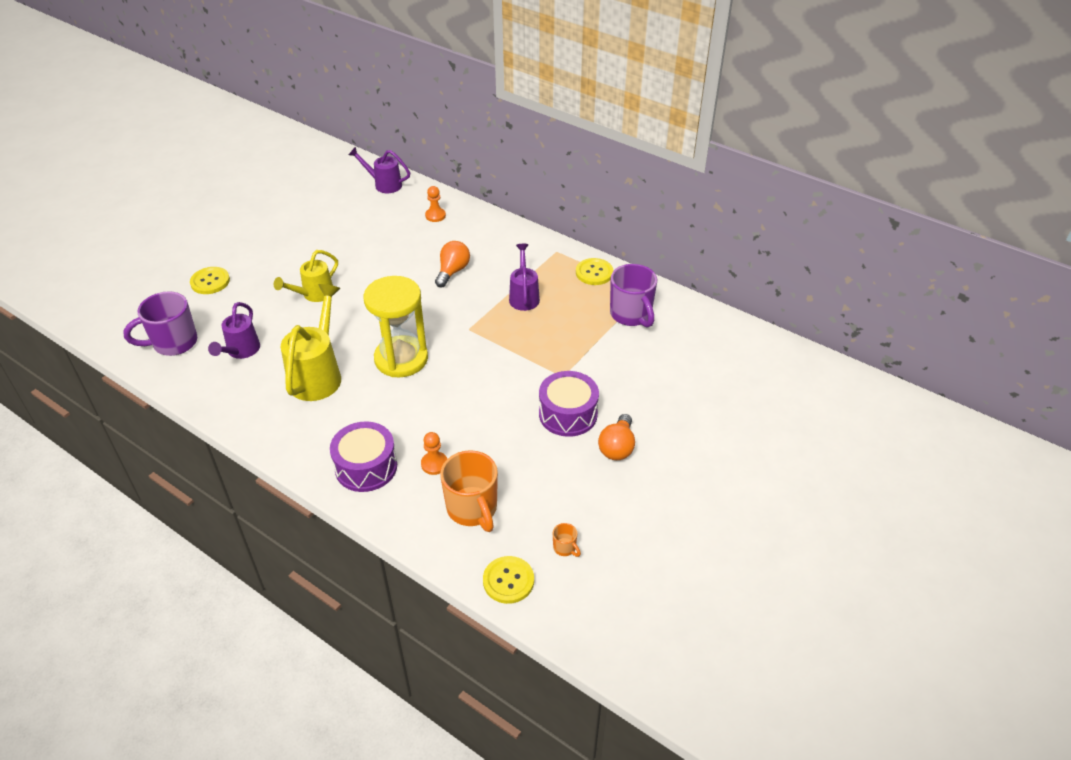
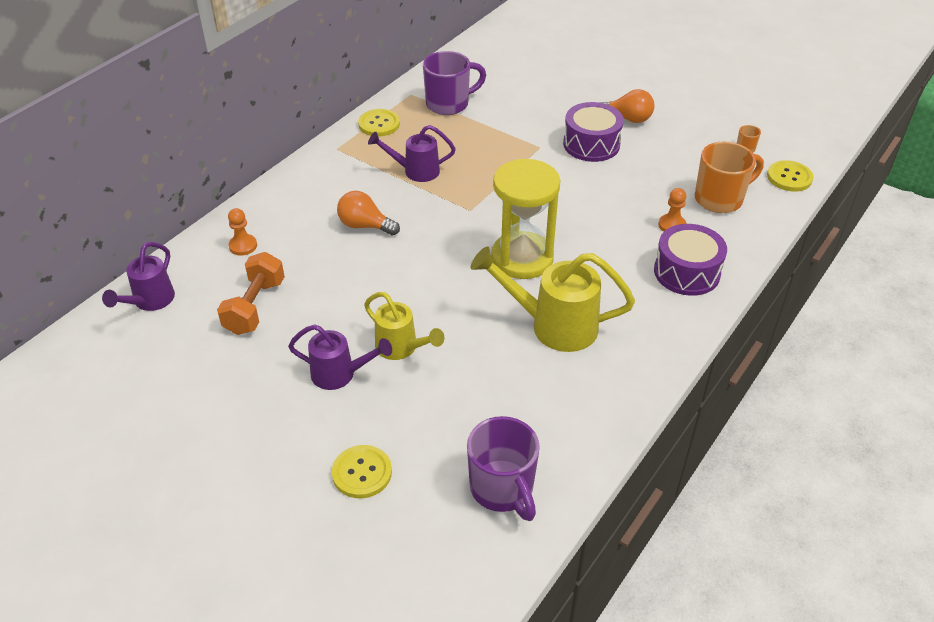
camera: 90 degrees left, 0 degrees up
(241, 351) = (516, 407): purple watering can -> purple watering can (339, 374)
(370, 227) = (255, 307): none -> orange dumbbell

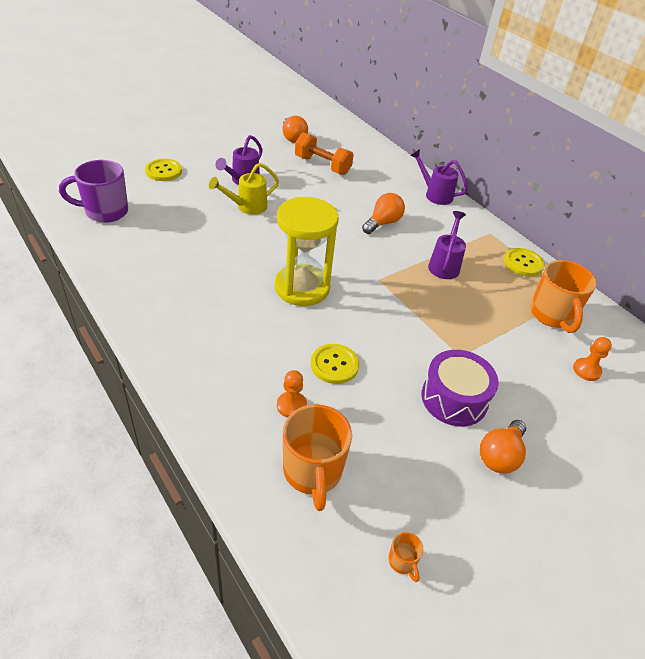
camera: 105 degrees right, 0 degrees up
(150, 301) = (349, 136): purple watering can -> purple watering can (435, 194)
(184, 360) = (293, 138): none -> orange light bulb
(243, 246) = (385, 172): orange pawn -> orange pawn (586, 370)
(449, 104) = (552, 315): purple mug -> orange mug
(553, 325) = (217, 278): yellow watering can -> none
(686, 272) = (220, 385): purple drum -> none
(789, 177) = (321, 580): yellow button -> yellow button (334, 365)

